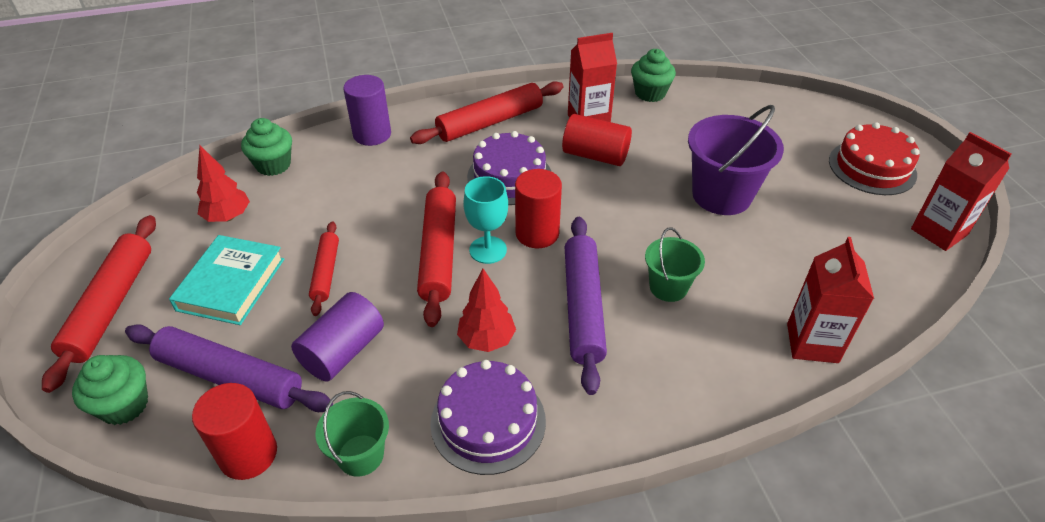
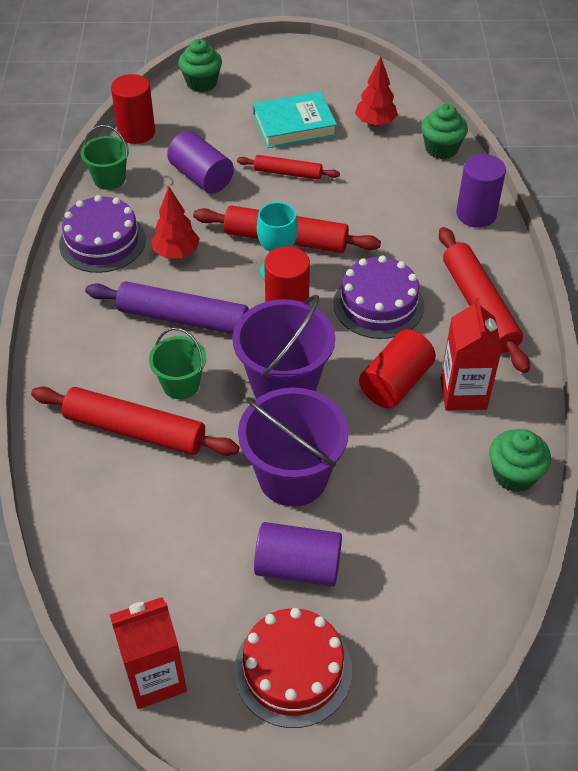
camera: 105 degrees right, 5 degrees up
(111, 306) = (294, 72): red rolling pin -> red rolling pin (135, 430)
(230, 377) = (203, 125): purple rolling pin -> none
(231, 284) = (294, 125): turquoise book -> turquoise book turned 45 degrees counterclockwise
(631, 218) = (284, 385): none -> purple bucket
(796, 178) = (298, 567): none -> purple cylinder
(812, 343) = (70, 468): red carton -> none

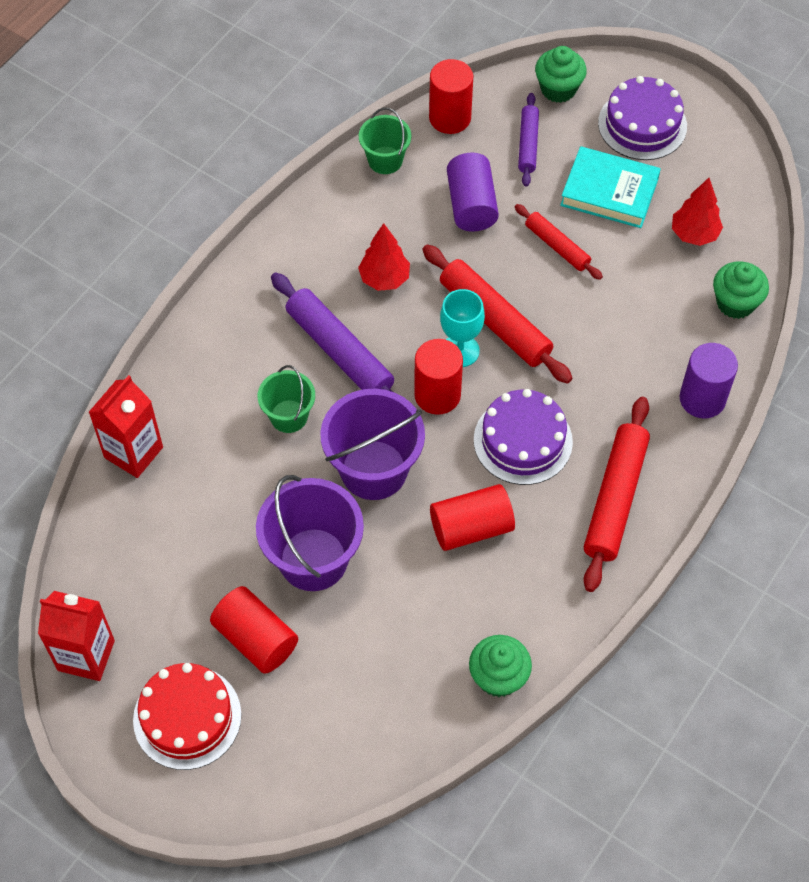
camera: 35 degrees right, 10 degrees up
(102, 242) = (329, 228): purple cake -> purple cake (642, 124)
(135, 430) = (220, 437): red rolling pin -> none
(209, 123) = (528, 144): none -> purple rolling pin
(298, 567) = (256, 639): purple cylinder -> red cylinder
(463, 393) = (522, 575): red carton -> red carton (133, 452)

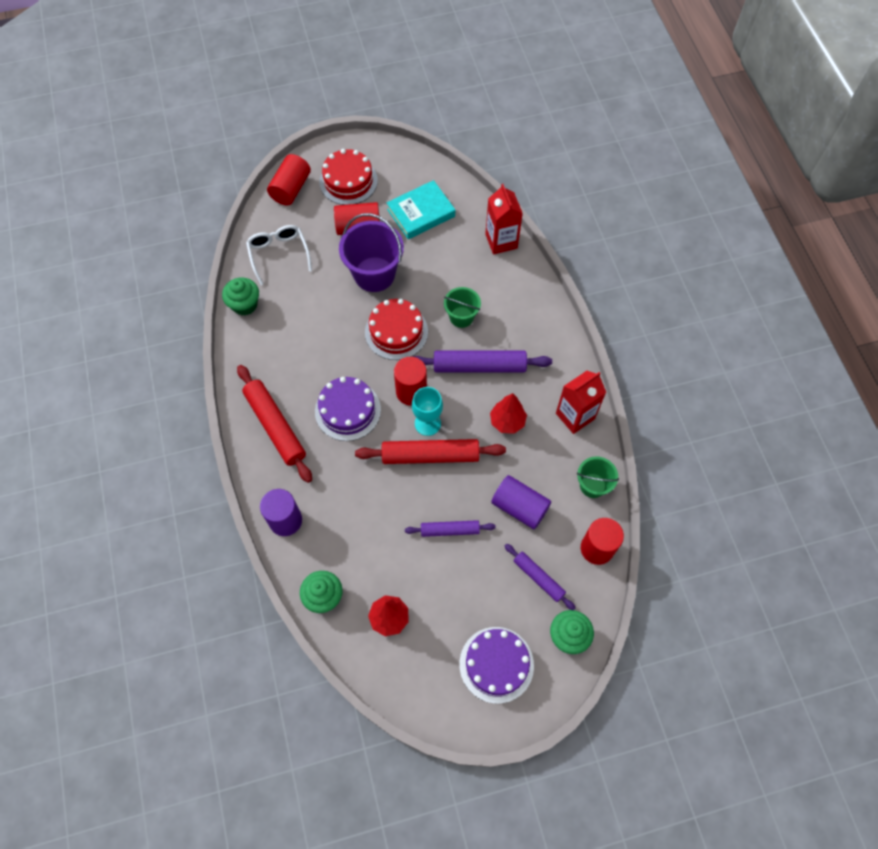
camera: 130 degrees right, 5 degrees up
(86, 655) = (413, 164): red carton -> red carton (575, 416)
(374, 470) = (396, 332): purple bucket -> red cake
(386, 704) = (278, 254): none -> white glasses
(471, 527) = (325, 350): red cylinder -> red cylinder (291, 189)
(557, 246) = (450, 530): red rolling pin -> purple rolling pin
(609, 192) = (462, 595): turquoise book -> turquoise book (421, 213)

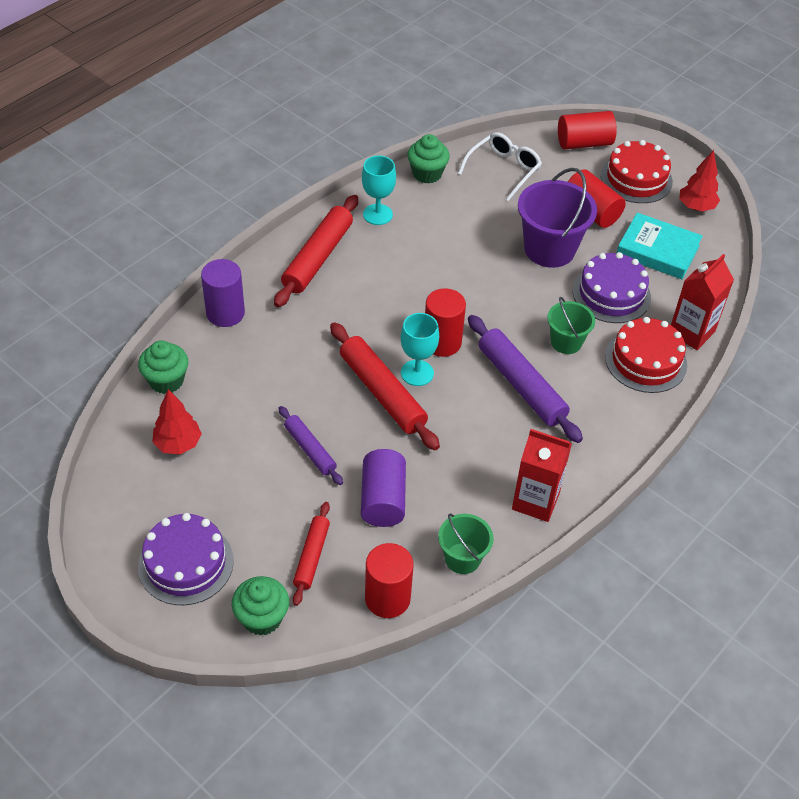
camera: 55 degrees right, 15 degrees down
(261, 361) = (377, 214): none -> turquoise goblet
(347, 410) = (379, 302): purple cake -> purple cake (611, 294)
(396, 332) = (500, 297): red cake -> red cake (645, 361)
(507, 421) = (476, 441): red tree -> red tree (696, 207)
(538, 578) = (311, 556): purple rolling pin -> red rolling pin

